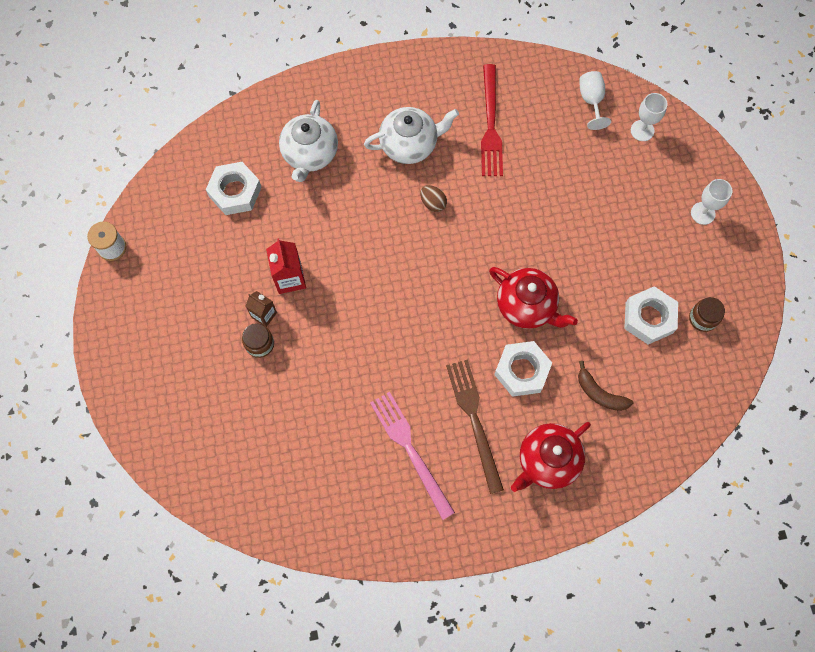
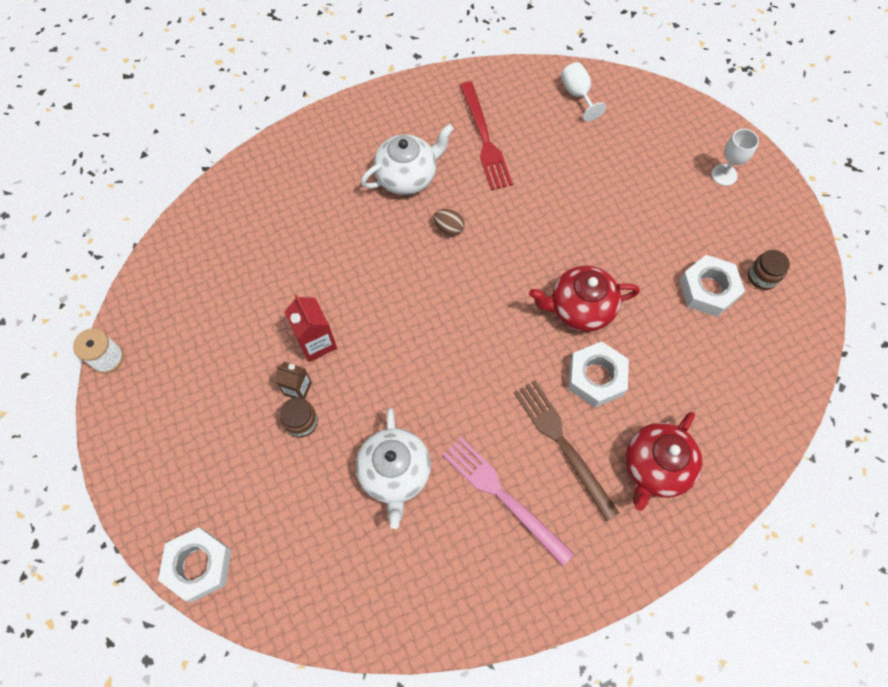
camera: 15 degrees left, 5 degrees down
(235, 192) = (233, 266): white nut -> white nut (199, 565)
(310, 154) = (304, 210): white teapot -> white teapot (395, 473)
(527, 306) = (579, 308): red teapot -> red teapot turned 150 degrees clockwise
(599, 393) = (685, 380): brown banana -> none
(642, 130) = (637, 111): white goblet -> none

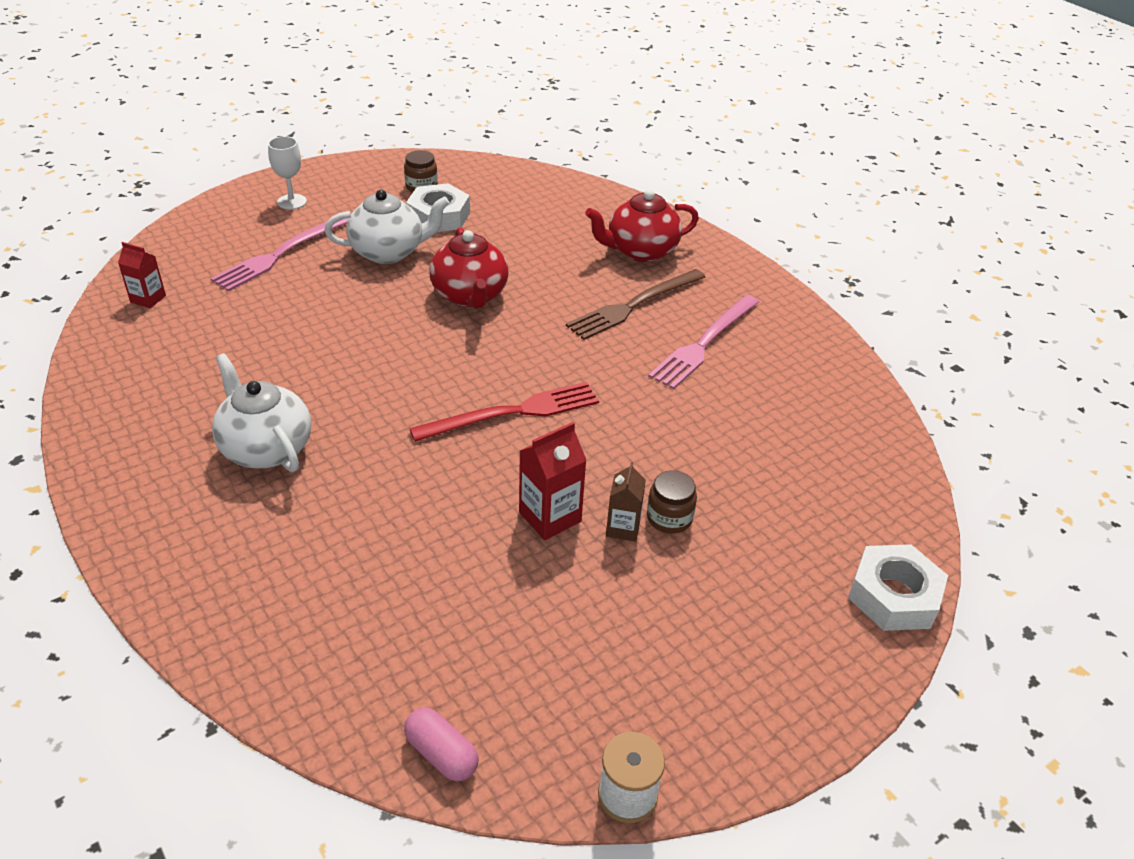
camera: 100 degrees left, 25 degrees down
(158, 269) = (441, 754): none -> pink capsule
(395, 473) = (708, 425): white teapot -> white teapot (389, 252)
(449, 228) = (358, 402): brown egg -> none
(485, 139) = (209, 376): red fork -> red fork (513, 413)
(577, 95) = (148, 299): white goblet -> red carton
(596, 377) = (553, 285): white nut -> none
(639, 171) = (280, 254): none -> pink fork
(655, 467) = (640, 251): red teapot -> red teapot turned 135 degrees clockwise

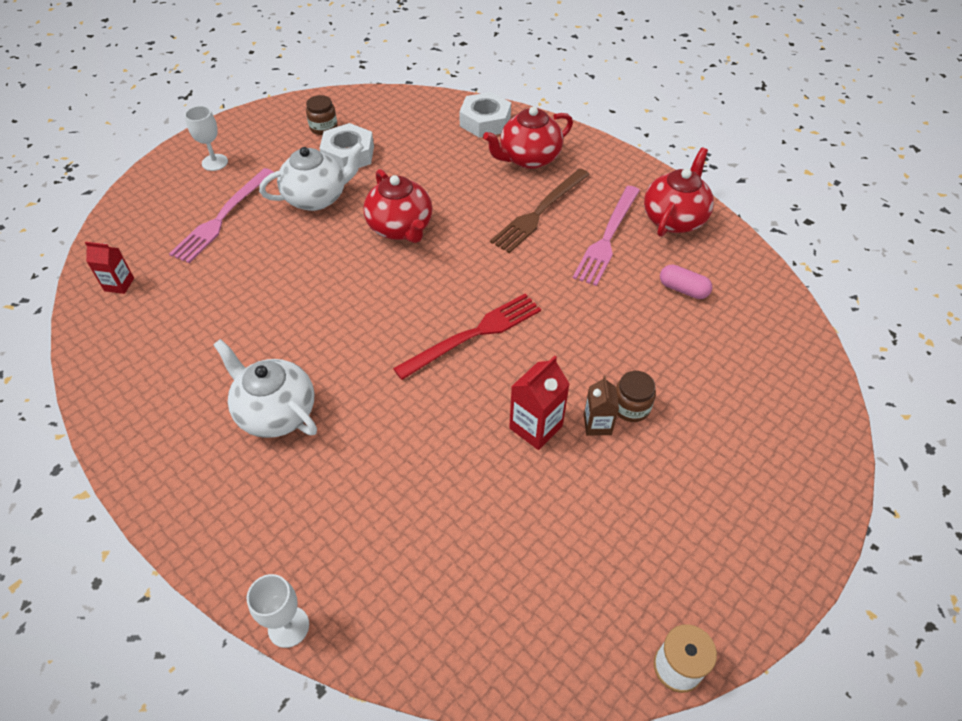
camera: 10 degrees left, 10 degrees up
(199, 657) = (288, 627): none -> white goblet
(441, 754) = (520, 667): pink capsule -> pink capsule (683, 289)
(791, 337) = (674, 219): none -> red teapot
(893, 596) = (823, 439): white nut -> white nut (485, 121)

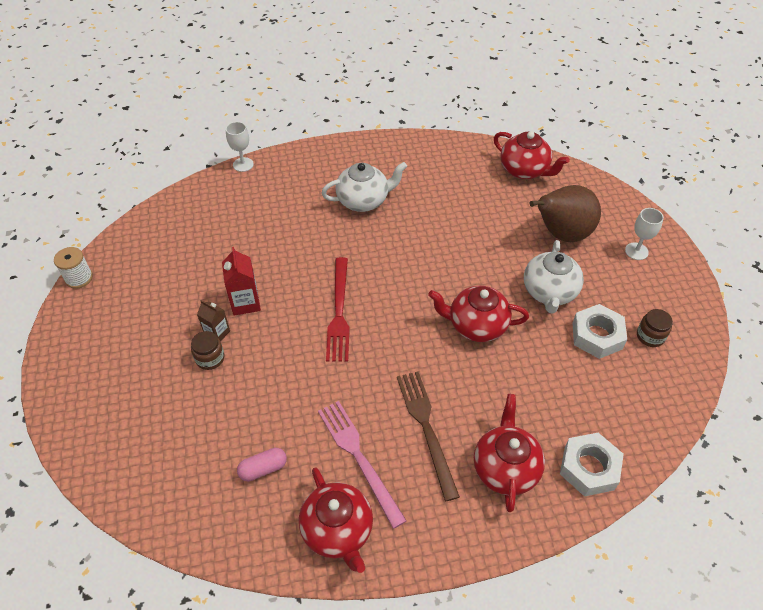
camera: 125 degrees right, 0 degrees up
(119, 284) = (524, 170): red carton -> red teapot
(222, 217) = (561, 234): pink fork -> brown pear

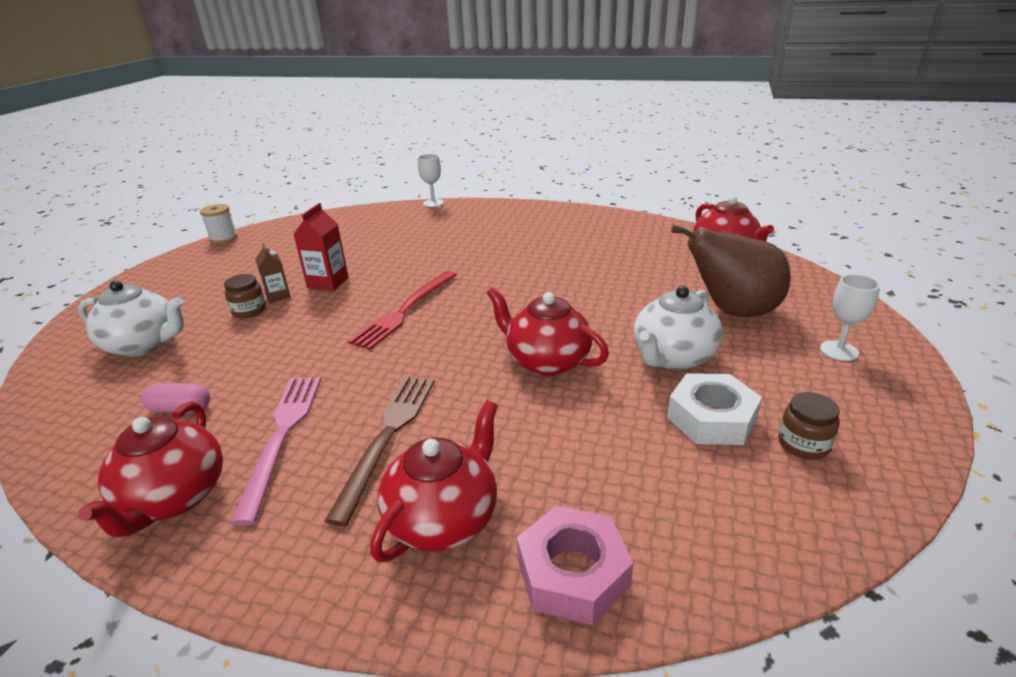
camera: 30 degrees right, 20 degrees down
(364, 201) = (518, 242): white teapot -> white teapot (144, 345)
(589, 468) = (573, 573): white nut -> pink nut

